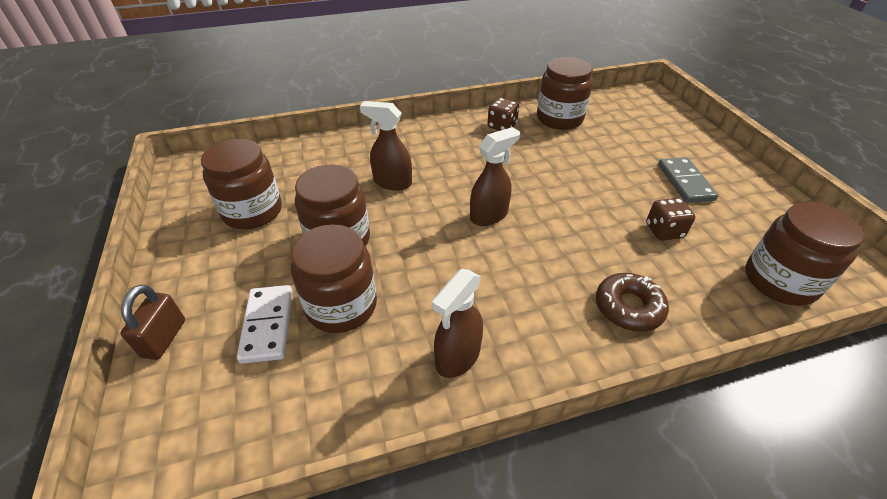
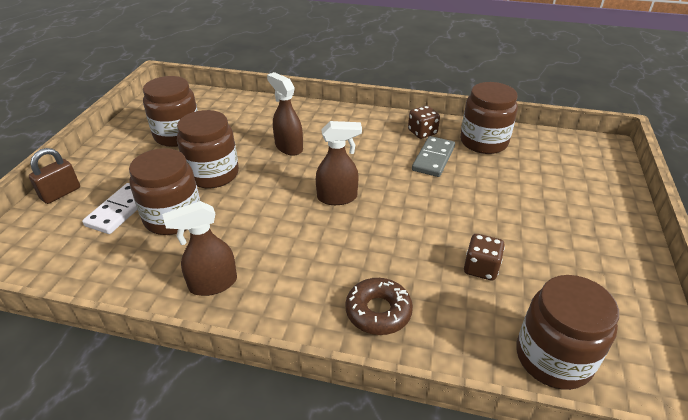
camera: 30 degrees right, 5 degrees down
(685, 182) = (552, 237): grey domino -> grey domino (433, 158)

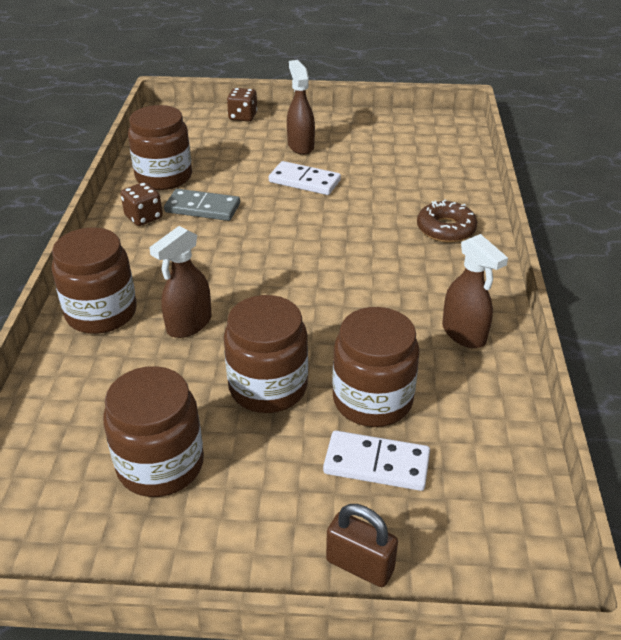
camera: 100 degrees left, 0 degrees up
(337, 197) = (293, 268): brown spray bottle -> brown spray bottle (300, 146)
(479, 219) = (304, 181): none -> white domino
(481, 268) = (371, 181): brown dice -> brown dice (243, 116)
(553, 357) = (448, 156): brown jar -> brown jar (101, 313)

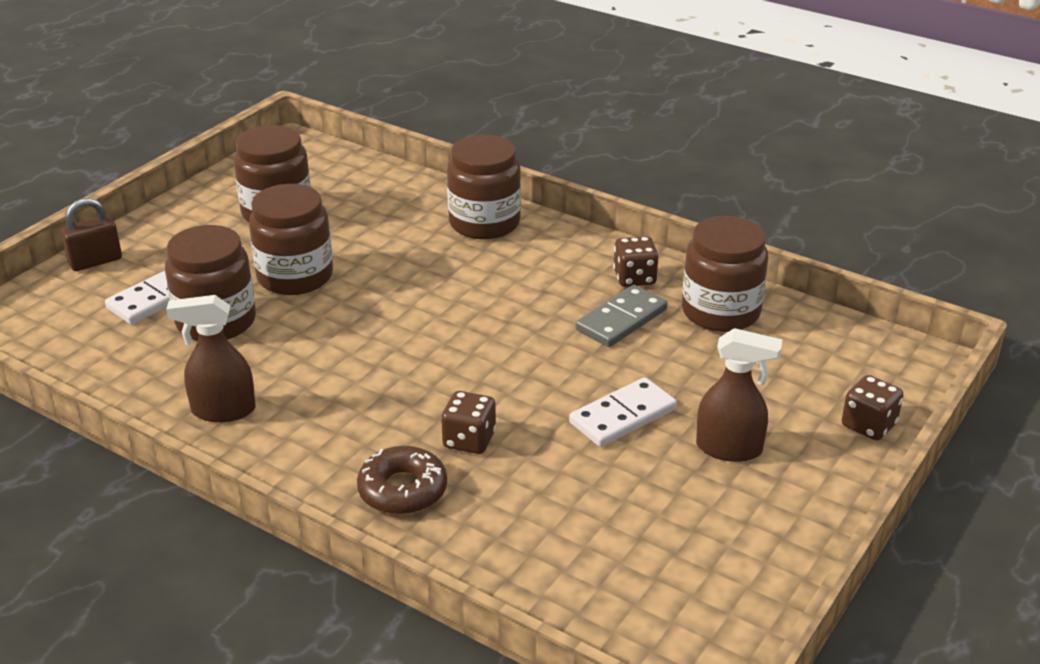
camera: 120 degrees right, 5 degrees down
(188, 324) = (419, 260): brown spray bottle -> none
(380, 222) = (469, 440): none -> brown dice

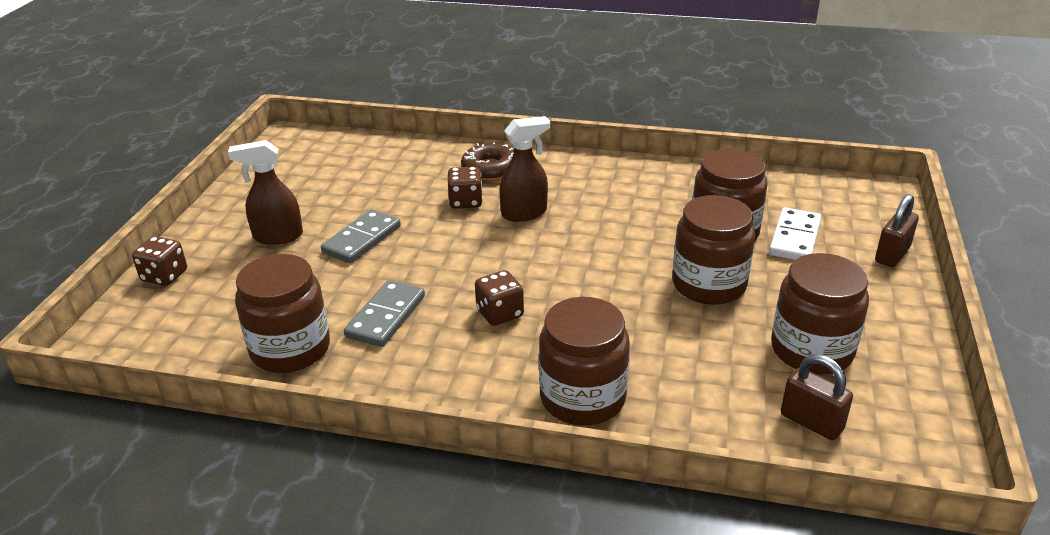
camera: 160 degrees right, 0 degrees up
(223, 410) = (644, 181): brown spray bottle -> brown spray bottle (524, 213)
(336, 177) = (811, 422): none -> brown padlock
(622, 416) = (362, 239): white domino -> grey domino
(634, 278) = (386, 366): brown dice -> brown dice (500, 313)

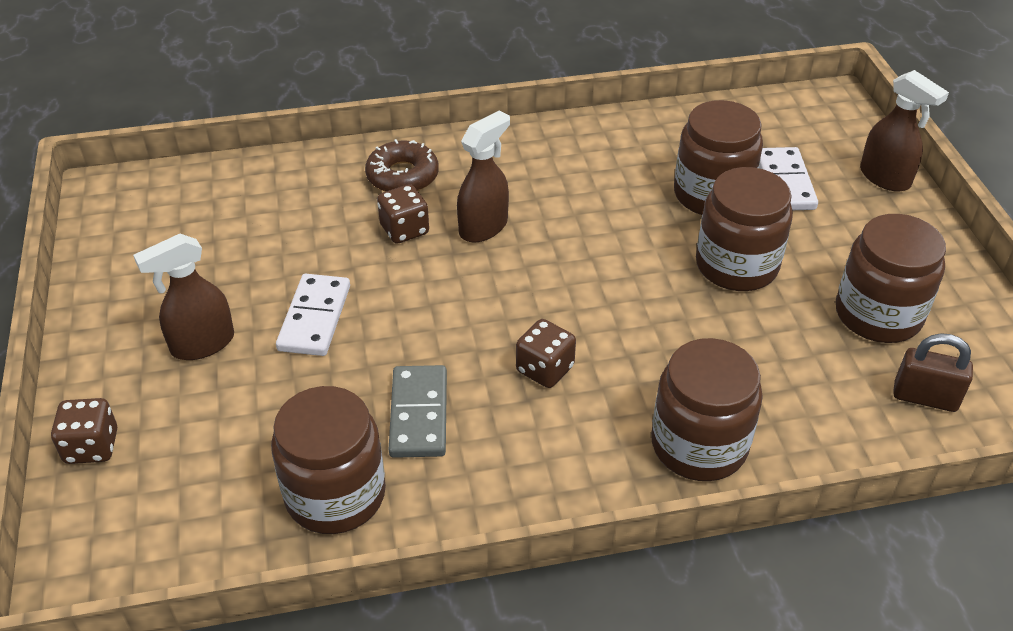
camera: 25 degrees left, 10 degrees up
(362, 239) = (315, 318): grey domino -> white domino
(892, 255) = (885, 178): brown padlock -> brown spray bottle

